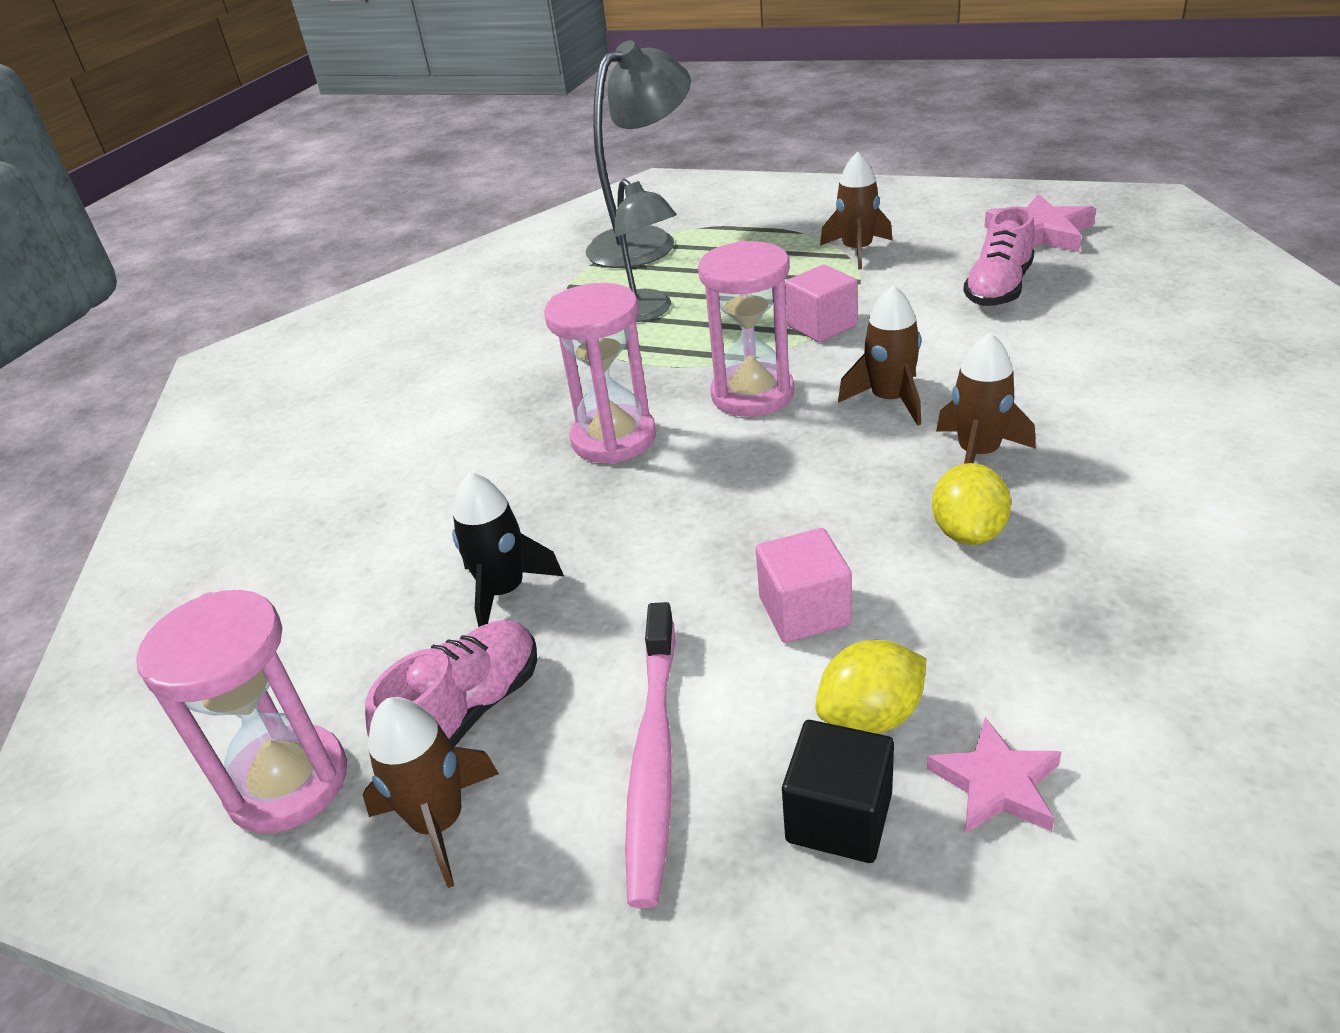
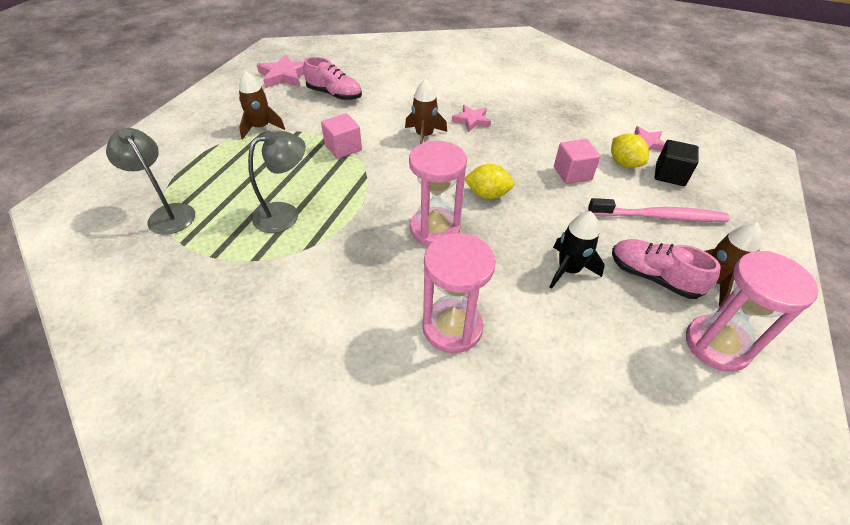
camera: 95 degrees left, 10 degrees up
(645, 241) = (168, 213): grey lamp -> grey lamp, size x0.65
(752, 394) = (405, 176): pink hourglass -> pink hourglass (452, 327)
(968, 532) = (523, 130): yellow lemon -> yellow lemon (487, 195)
(978, 454) = (471, 120): brown rocket -> pink star

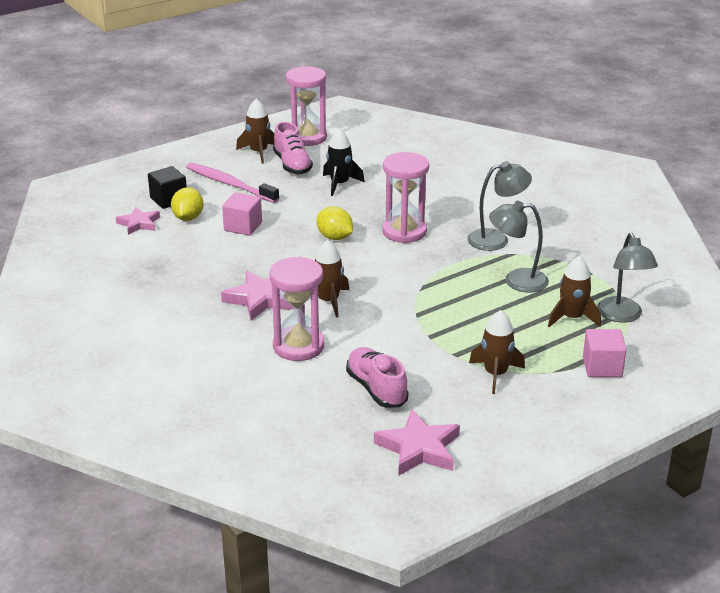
camera: 145 degrees left, 15 degrees down
(217, 194) = (572, 318): none -> brown rocket
(335, 261) = (496, 239): none -> grey lamp
(343, 148) = (422, 318): pink cube -> pink cube (602, 367)
(452, 327) = (447, 187): pink hourglass -> pink hourglass (298, 346)
(471, 120) = (260, 299): pink star -> pink star, size x1.54

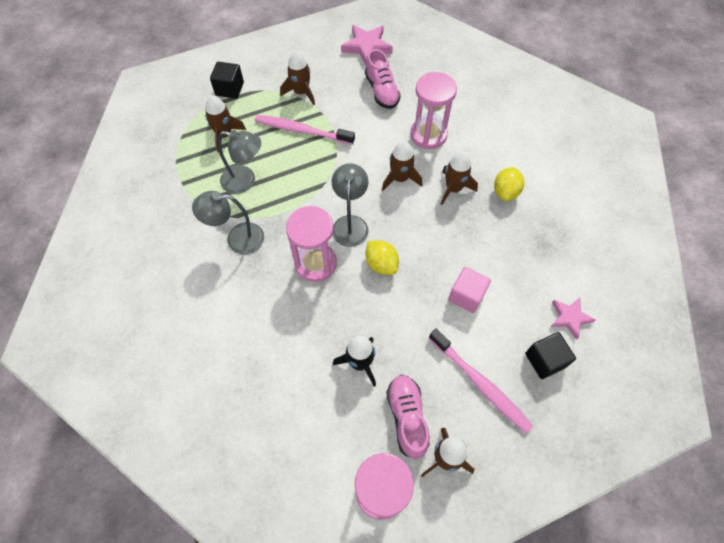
camera: 170 degrees left, 30 degrees up
(188, 218) = (521, 320): yellow lemon -> yellow lemon (505, 192)
(260, 299) = (453, 189): pink star -> brown rocket
(472, 333) = (302, 130): none -> pink toothbrush
(602, 367) = (229, 89): pink cube -> black cube
(622, 316) = (187, 132): grey lamp -> grey lamp (350, 224)

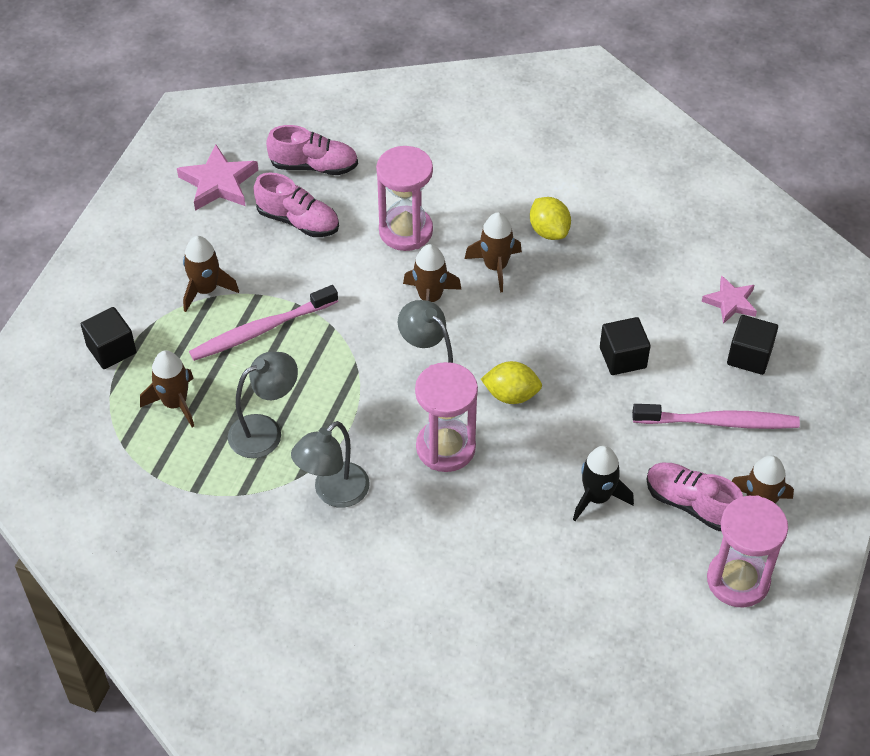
camera: 45 degrees left, 10 degrees down
(421, 70) = (314, 166): none -> pink shoe
(466, 296) = (623, 358): pink cube -> black cube

